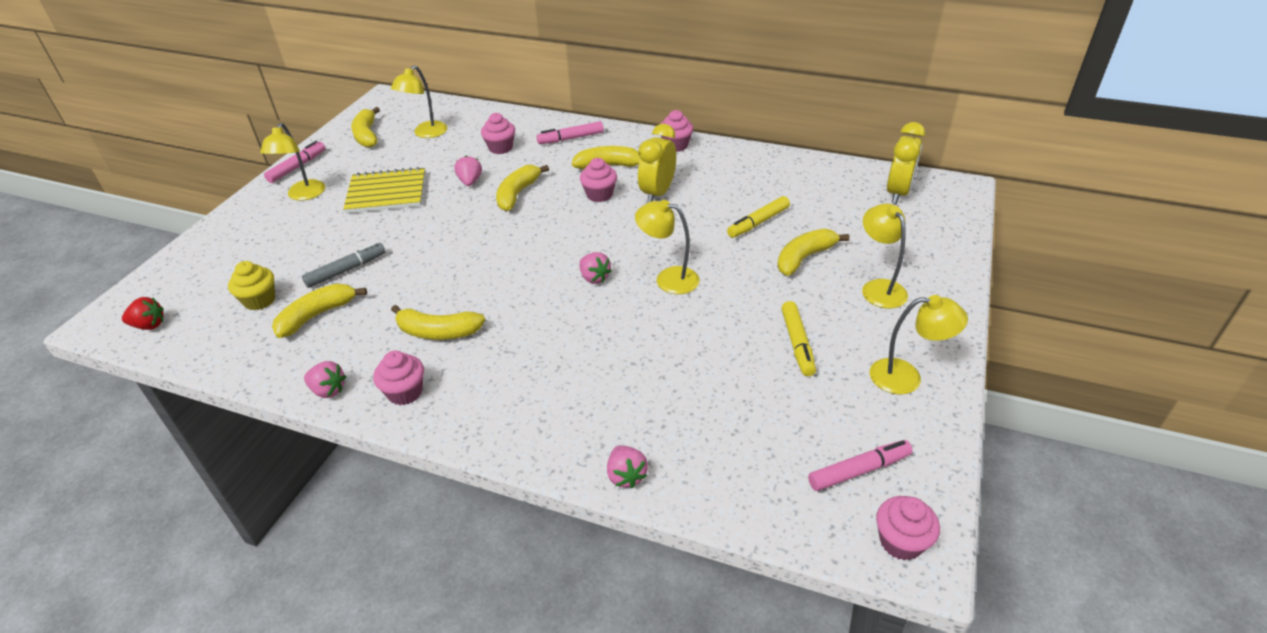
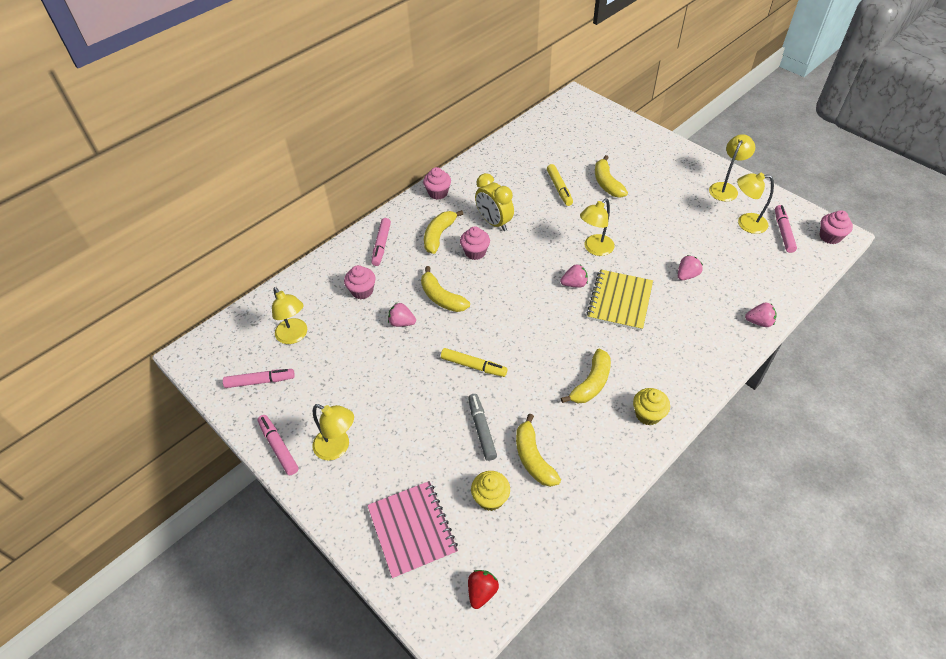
camera: 65 degrees left, 10 degrees up
(217, 263) = (412, 530): none -> pink notebook
(328, 390) = (627, 461): pink strawberry -> pink strawberry (687, 275)
(367, 135) = (260, 381): yellow banana -> pink marker
(386, 193) = (379, 383): yellow notebook -> yellow notebook (619, 301)
(405, 392) = (648, 414): pink cupcake -> yellow cupcake
(797, 343) = (682, 216): yellow marker -> yellow marker (473, 366)
(879, 288) = (650, 167): yellow lamp -> yellow lamp (745, 223)
(898, 193) = (565, 121): yellow clock -> none

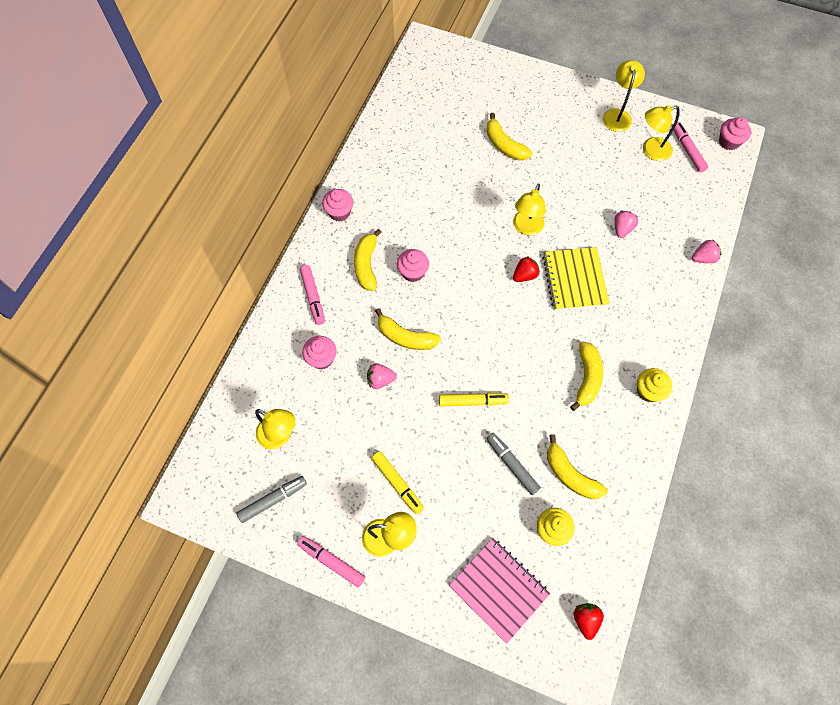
camera: 25 degrees left, 15 degrees up
(260, 381) = (273, 500): pink marker -> grey marker
(494, 222) = (414, 230): yellow clock -> none
(559, 188) = (460, 166): yellow marker -> yellow marker (397, 483)
(574, 284) = (524, 275): pink strawberry -> red strawberry

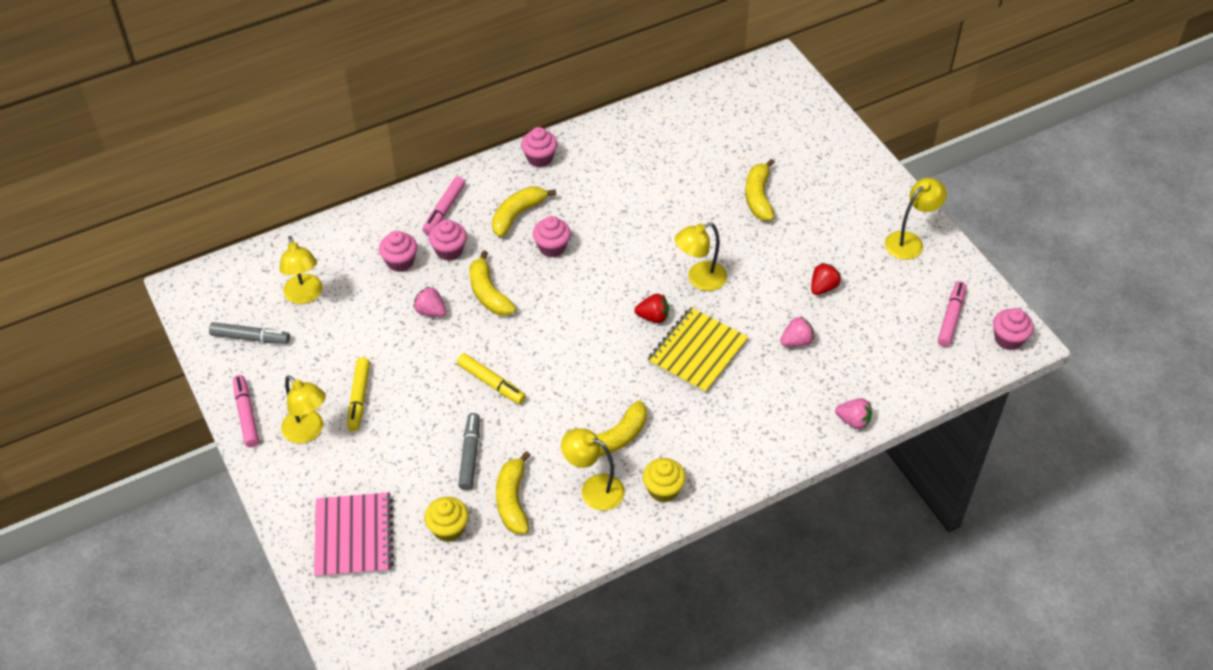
camera: 40 degrees right, 15 degrees down
(347, 325) = (449, 250): none -> pink cupcake
(585, 619) = (400, 616): red strawberry -> red strawberry (823, 287)
(651, 151) = (909, 294): yellow lamp -> yellow lamp (593, 489)

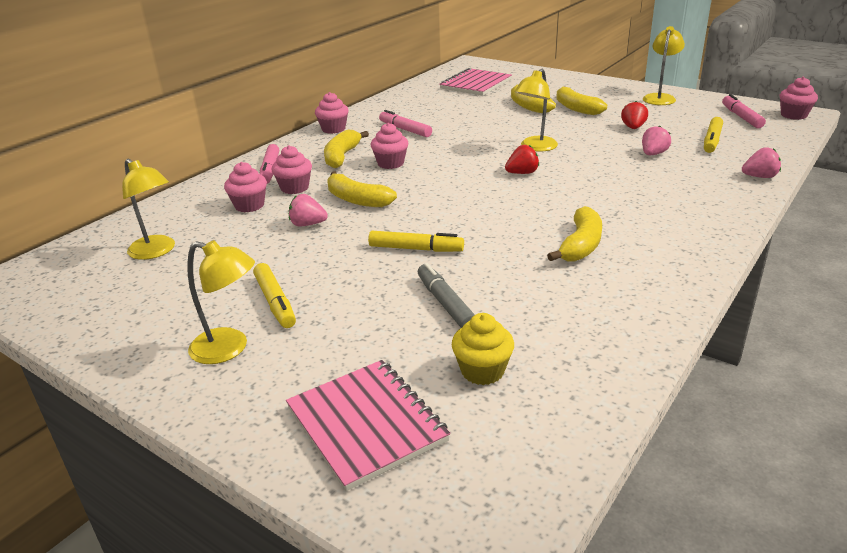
camera: 25 degrees left, 20 degrees down
(246, 414) = (133, 360): pink marker -> pink marker (405, 130)
(250, 338) = (104, 297): grey marker -> none
(512, 500) = (531, 321): yellow banana -> yellow banana (576, 108)
(593, 489) = (604, 284): yellow lamp -> none
(663, 489) = (670, 262): yellow cupcake -> none
(697, 352) = (584, 179): yellow notebook -> none
(743, 122) = (475, 84): none -> pink notebook
(874, 345) = (712, 141): none -> yellow marker

